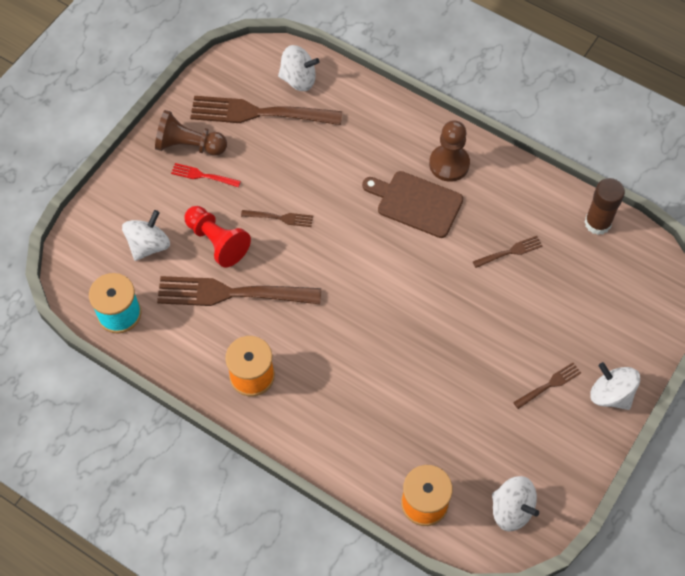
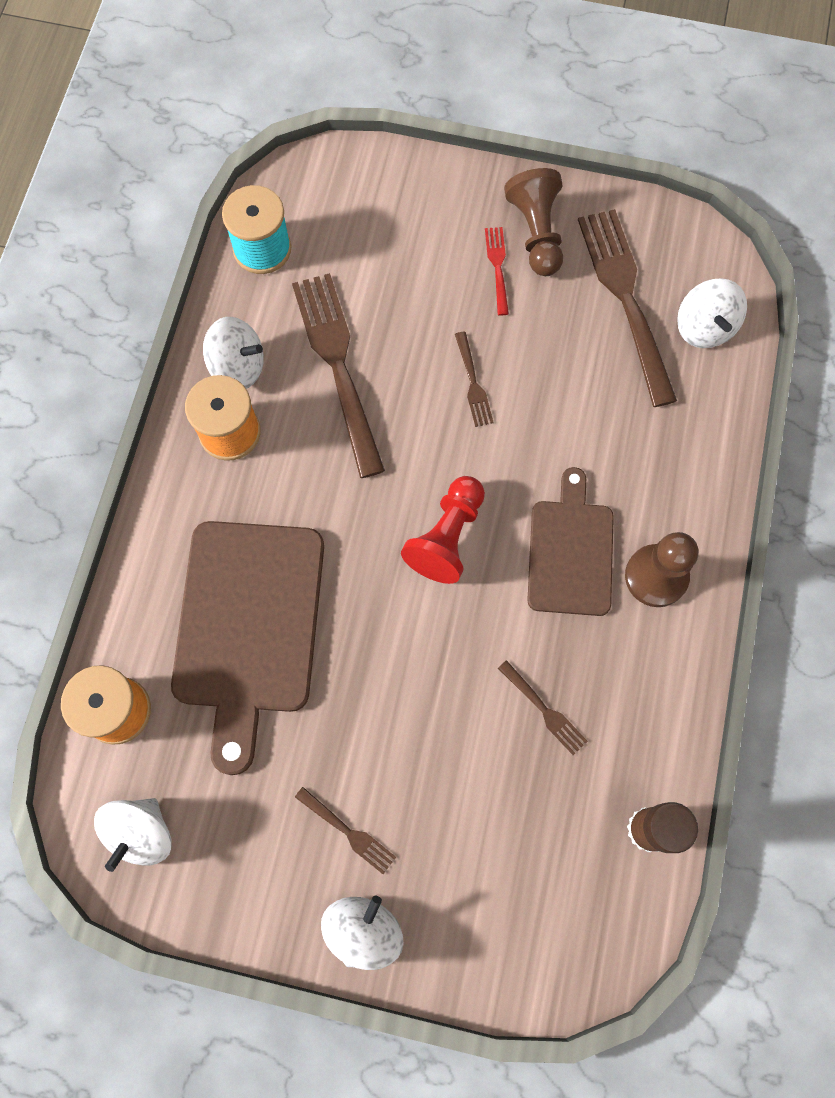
camera: 70 degrees right, 10 degrees up
(149, 245) = (370, 244): white spinning top -> white spinning top (238, 367)
(217, 242) = (406, 320): red pawn -> red pawn (447, 537)
(395, 404) = (248, 626): none -> brown cutting board

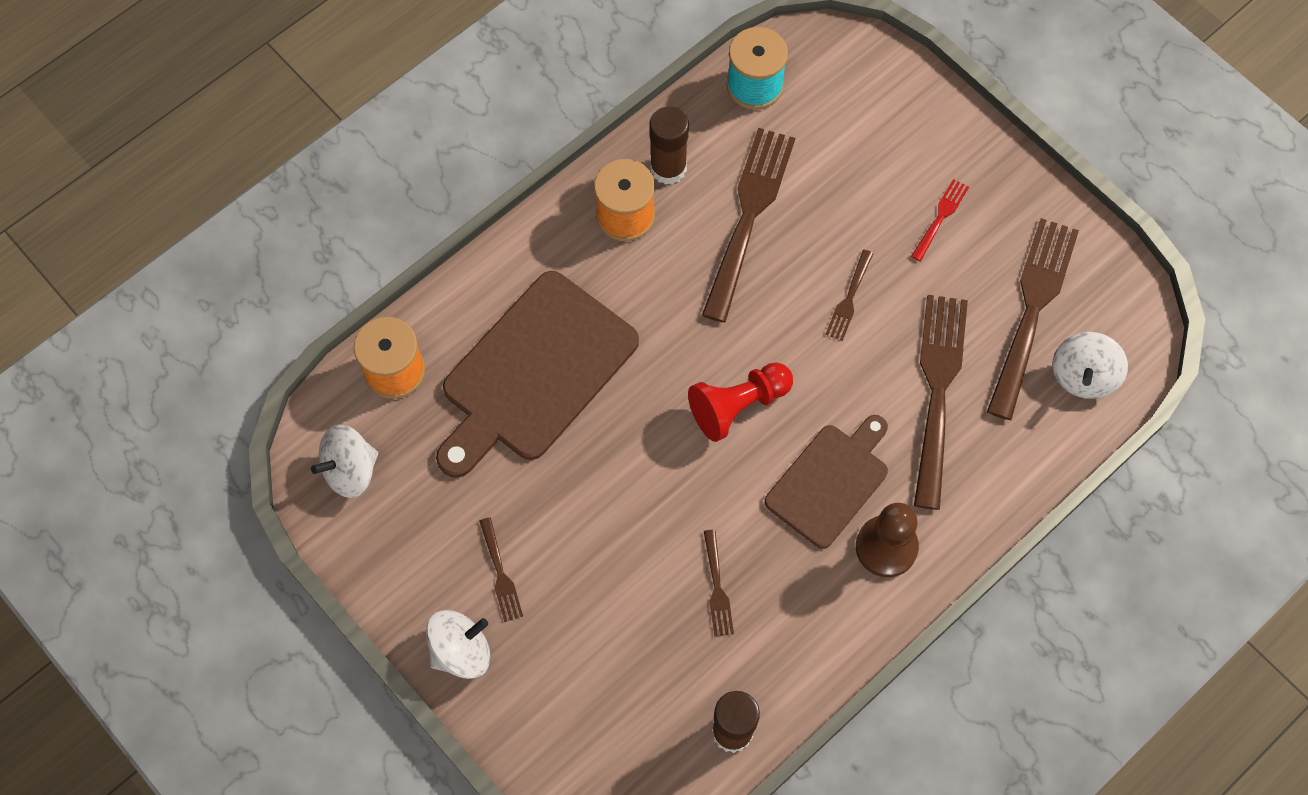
camera: 35 degrees right, 5 degrees down
(238, 367) = (668, 168): white spinning top -> brown glue stick
(536, 233) = (995, 209): brown pawn -> none
(602, 416) = (938, 393): none -> brown fork

